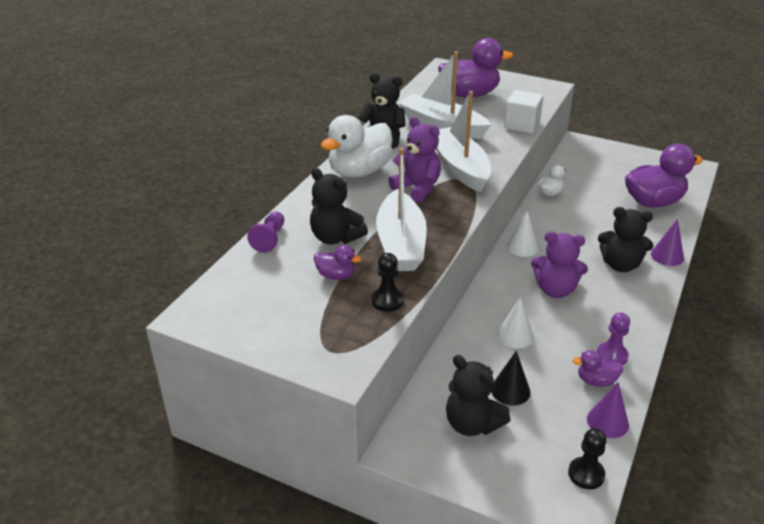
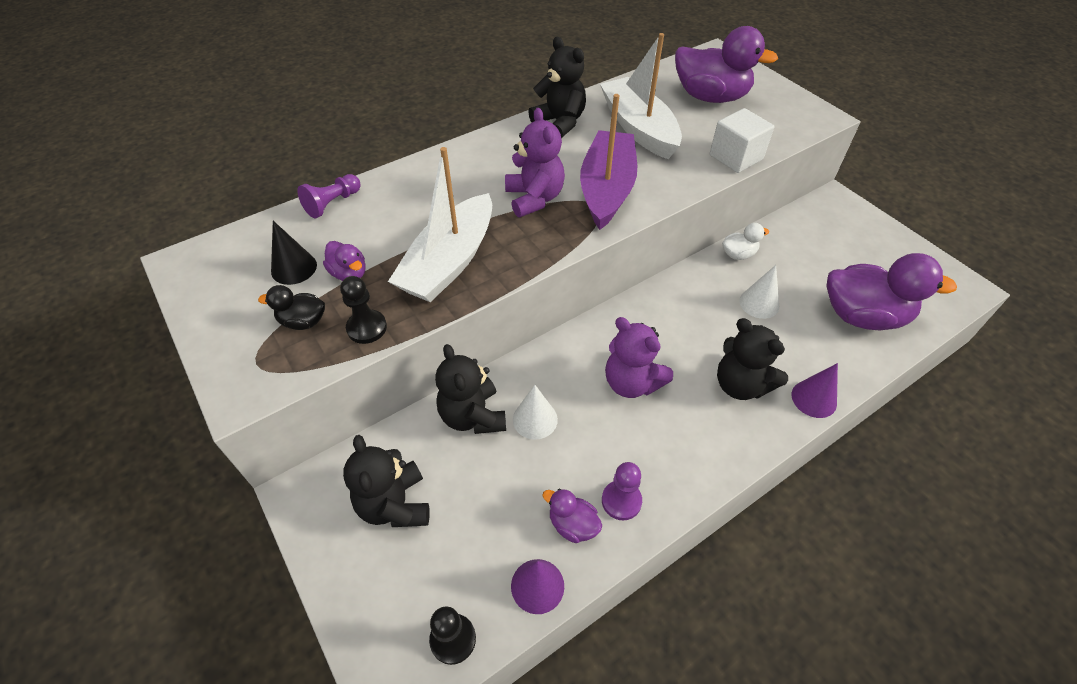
camera: 30 degrees right, 15 degrees up
(335, 237) = (393, 227): black teddy bear -> black teddy bear (472, 416)
(336, 315) = (303, 321): none -> black duck
(359, 171) = (495, 155): white duck -> none
(460, 167) = (607, 189): white boat -> purple boat
(510, 390) = (469, 485): black cone -> black cone (294, 268)
(522, 247) = (643, 311): white cone -> white cone (759, 303)

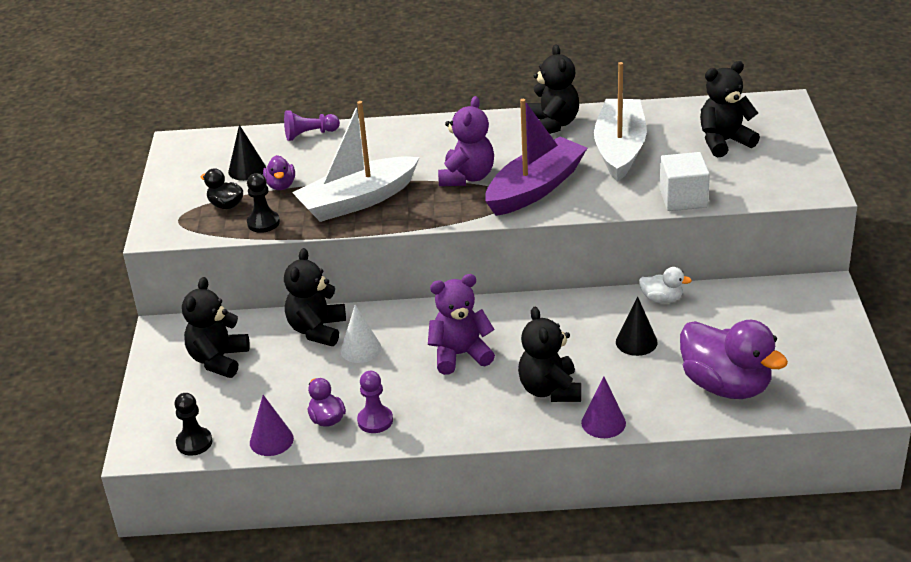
camera: 35 degrees right, 15 degrees down
(632, 382) = (460, 355): purple teddy bear -> purple teddy bear turned 90 degrees clockwise
(710, 97) = (724, 142): purple duck -> black teddy bear
(759, 303) = (636, 342): white cone -> black cone

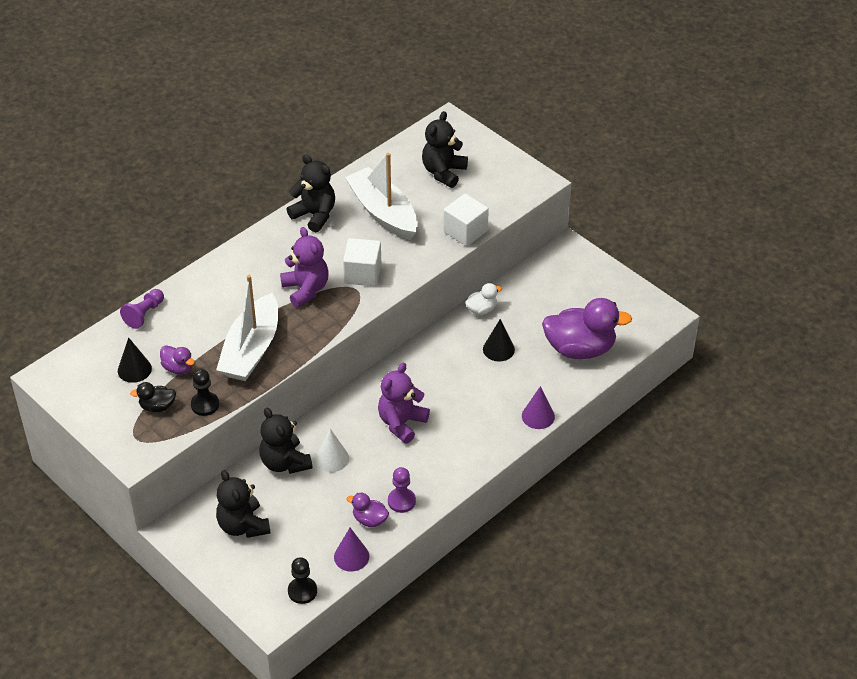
camera: 45 degrees left, 10 degrees up
(535, 188) = (362, 274): purple boat -> white cube
(550, 390) = (484, 413): black teddy bear -> none

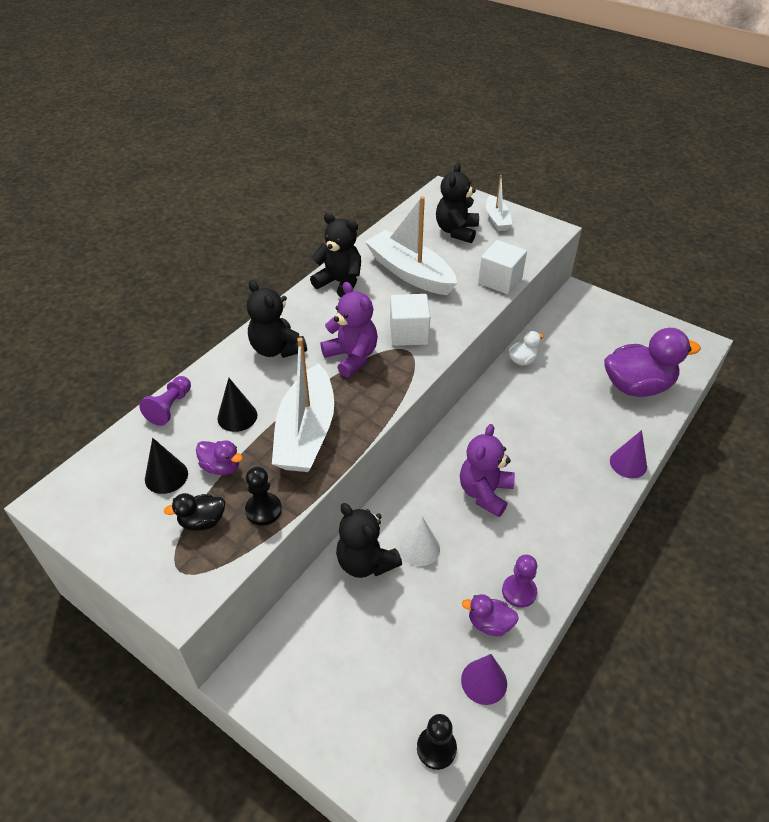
camera: 10 degrees left, 0 degrees up
(243, 526) = (334, 659): black teddy bear -> black teddy bear (277, 349)
(489, 163) = (497, 219): none -> white boat
(498, 349) = (556, 397): black cone -> black cone (237, 416)

